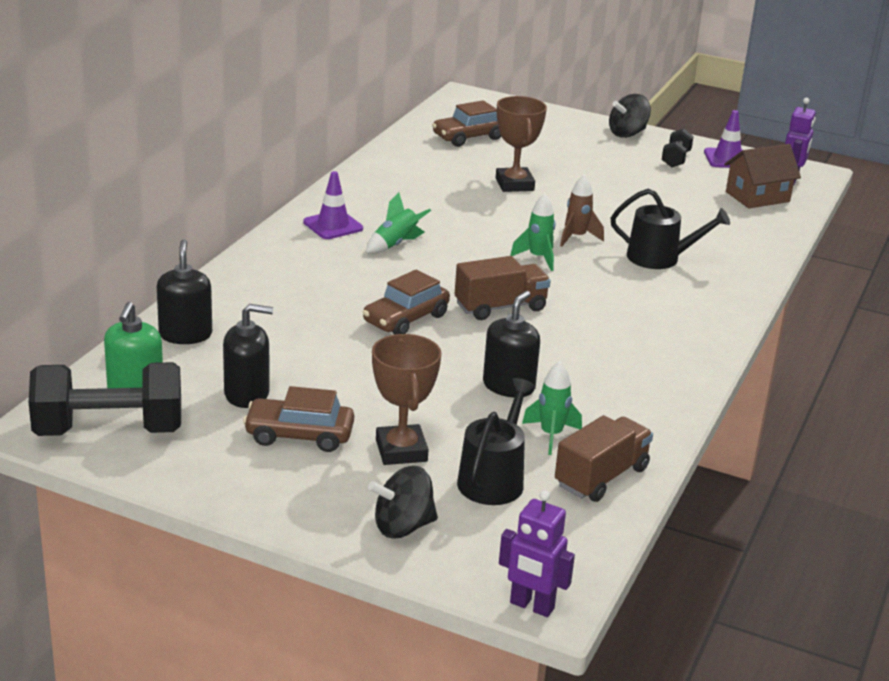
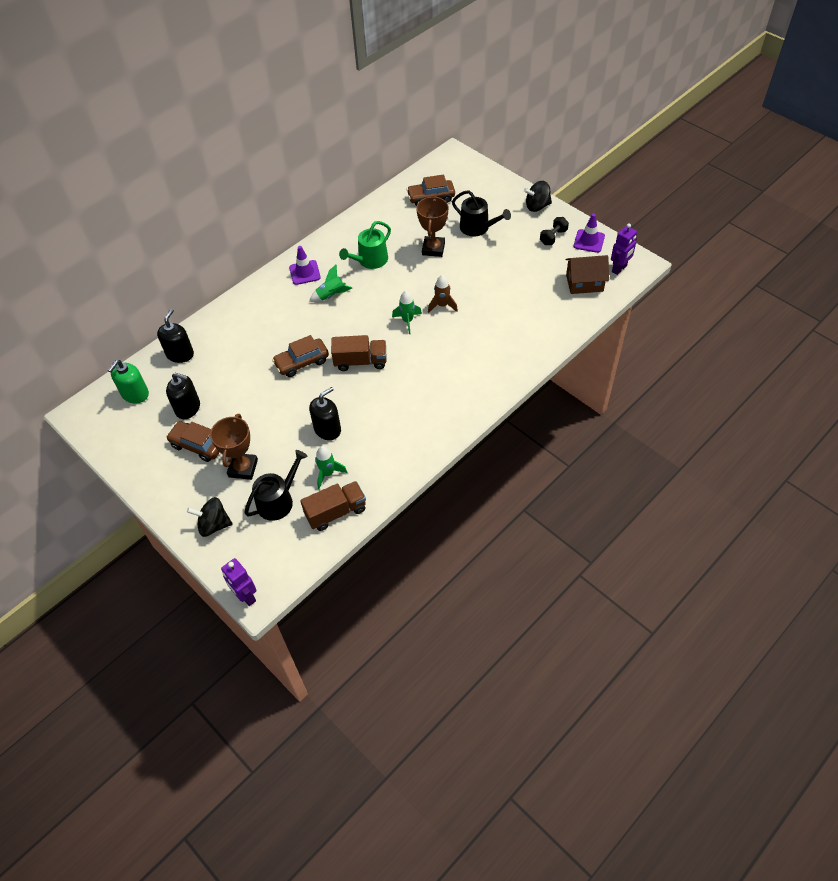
camera: 25 degrees right, 25 degrees up
(109, 431) = (109, 422): black dumbbell -> none
(427, 204) = (370, 260): none -> green watering can
(660, 258) = (482, 333): black watering can -> black watering can (477, 228)

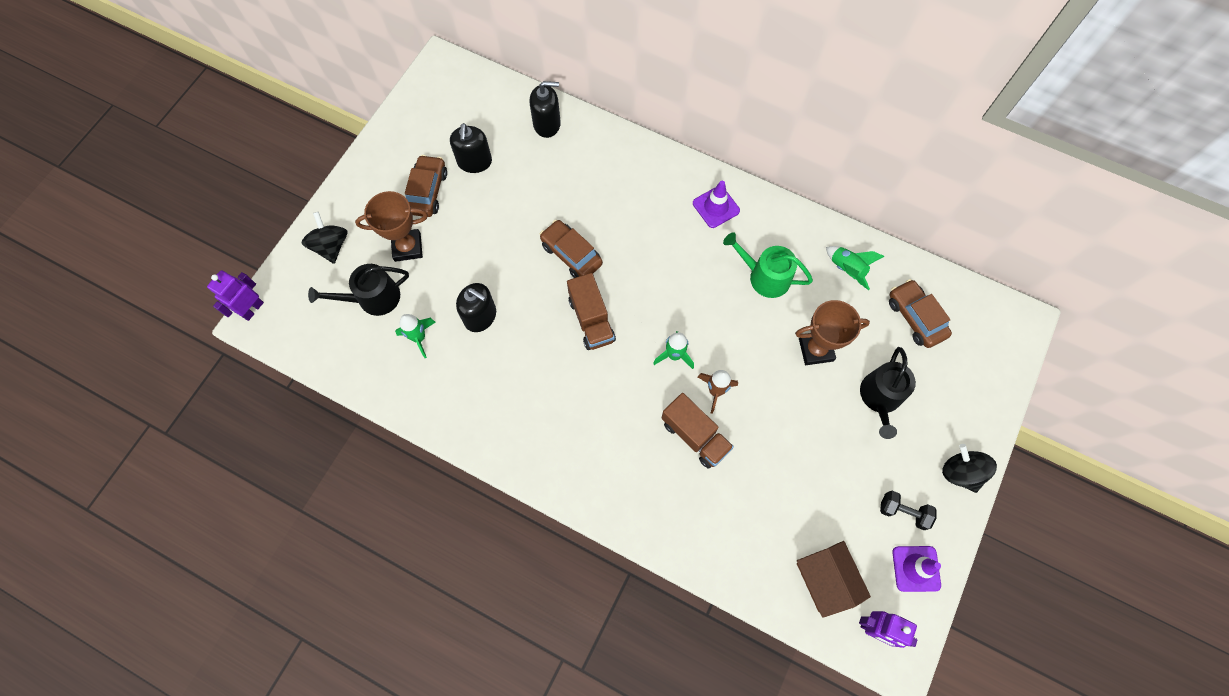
camera: 70 degrees right, 15 degrees up
(135, 394) = (480, 104): green soap dispenser -> none
(278, 500) = (373, 298): black watering can -> black watering can turned 135 degrees clockwise
(331, 295) = (688, 250): green rocket -> green rocket (847, 269)
(336, 512) = (370, 363): brown truck -> brown truck (695, 436)

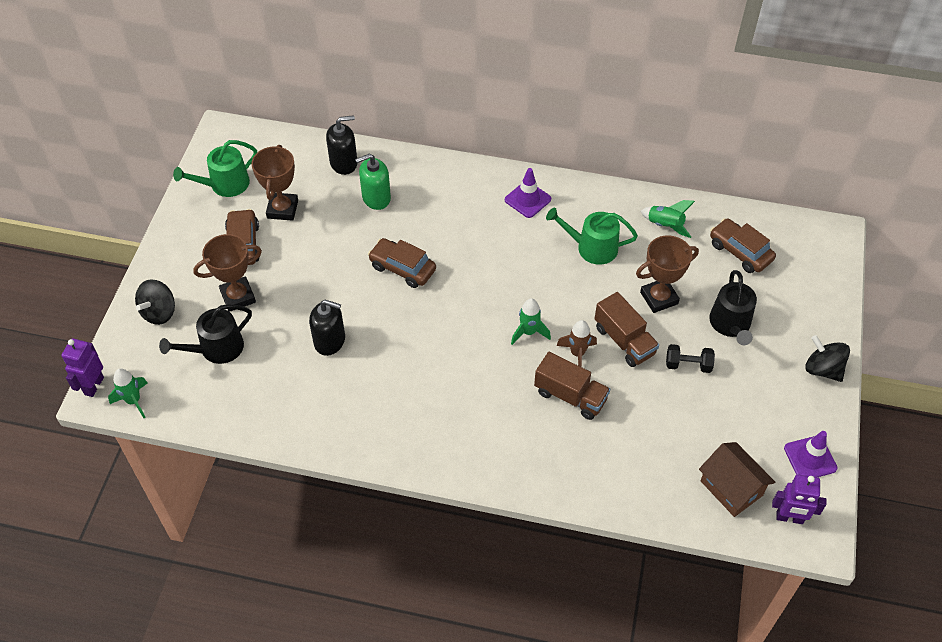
camera: 15 degrees left, 15 degrees down
(331, 246) = (159, 312): black spinning top -> black spinning top turned 120 degrees counterclockwise
(419, 338) = (274, 373): green rocket -> green rocket (133, 401)
(427, 122) = (225, 184): none -> green watering can
(474, 162) = (282, 209): black soap dispenser -> brown trophy
(567, 170) = (376, 198): none -> green soap dispenser
(591, 320) = (439, 320): brown truck -> brown truck (624, 341)
(903, 512) = (783, 414): black dumbbell -> black dumbbell (688, 365)

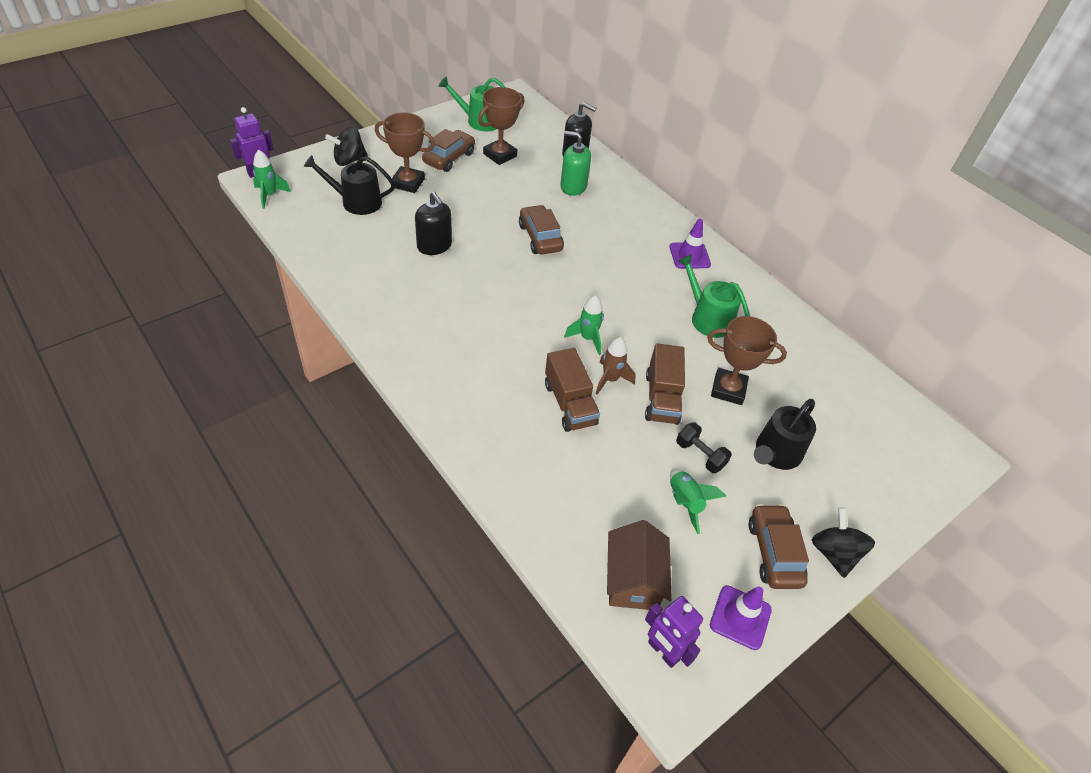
camera: 35 degrees right, 5 degrees down
(665, 225) = (792, 344): green rocket -> green rocket (684, 502)
(740, 252) = (845, 406): brown car -> brown car (774, 552)

